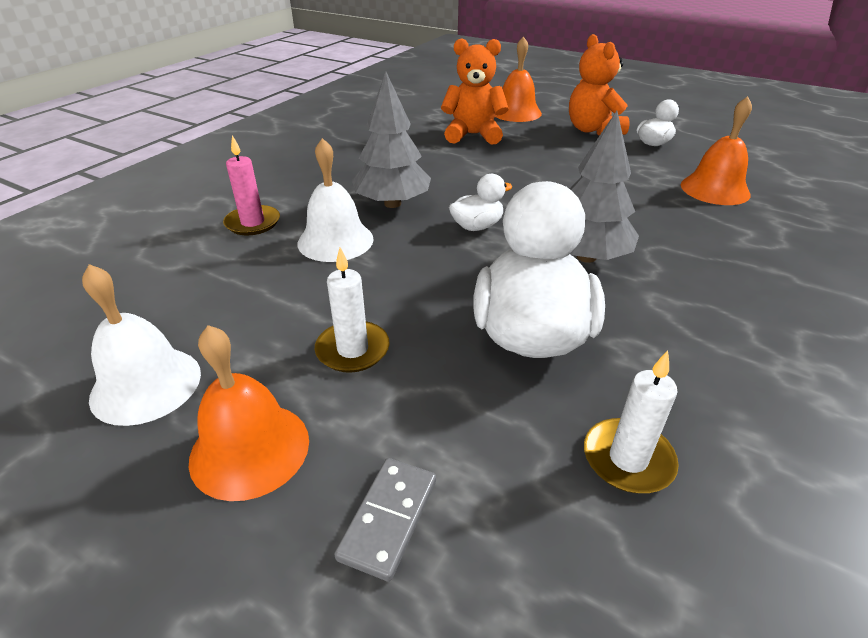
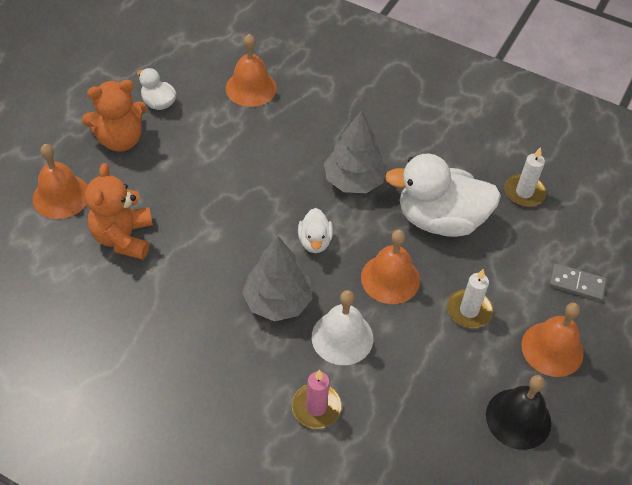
camera: 95 degrees left, 15 degrees up
(146, 385) = (518, 418): white bell -> black bell
(418, 279) = (390, 278): none -> orange bell
(477, 226) = (315, 241): white duck -> white duck turned 150 degrees counterclockwise

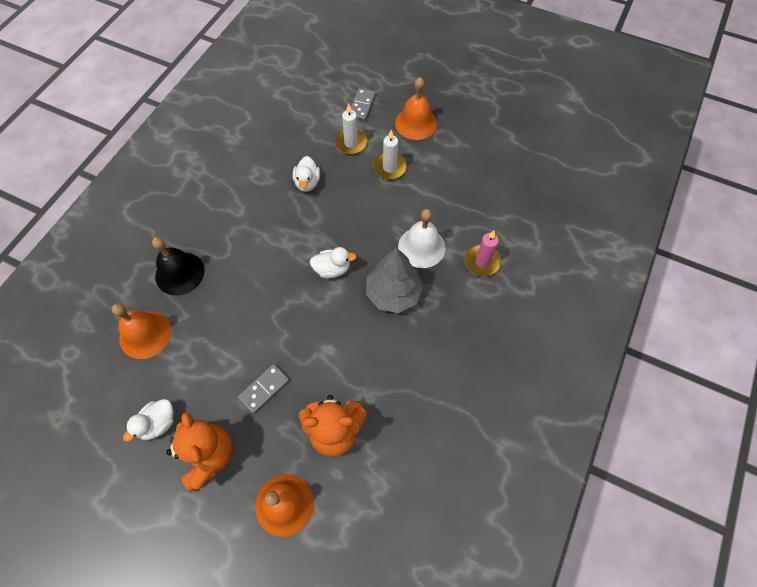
camera: 90 degrees left, 10 degrees up
(178, 180) = (264, 389): none -> grey domino
(353, 181) = (267, 242): grey tree -> none
(390, 278) = (365, 216): orange bell -> none
(440, 219) = (307, 183): white duck -> white duck, size x0.47
(518, 418) = (470, 145): black bell -> black bell (179, 273)
(524, 192) = (280, 129): white candle -> white candle (351, 143)

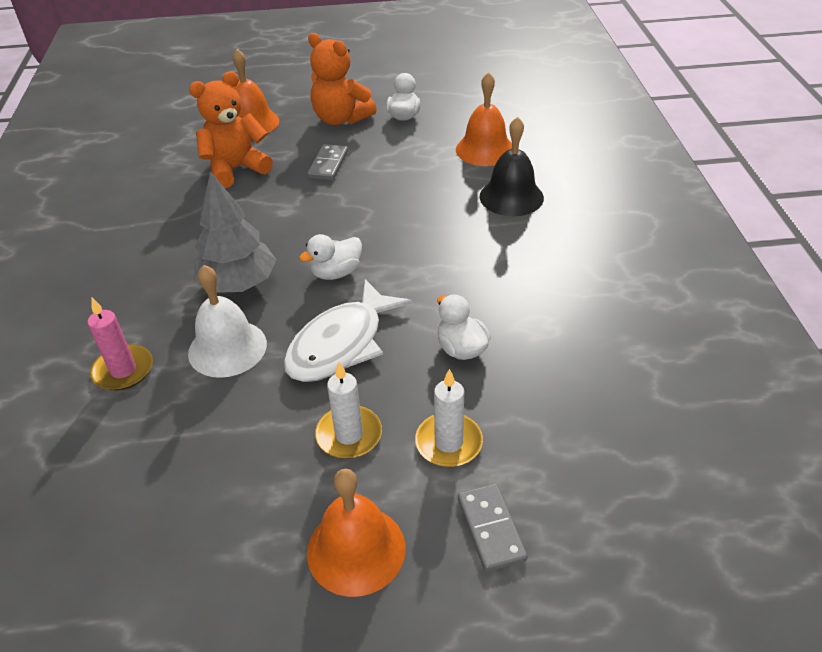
camera: 150 degrees right, 20 degrees down
(362, 217) = (341, 344): none -> white fish

